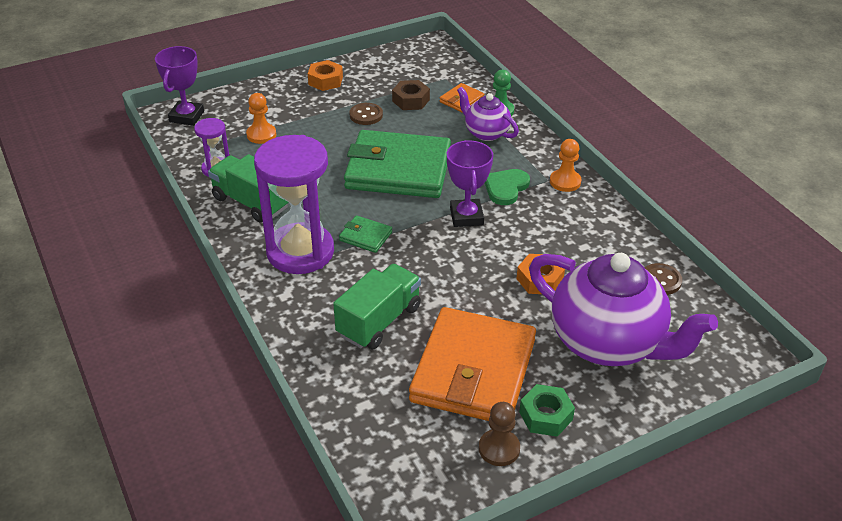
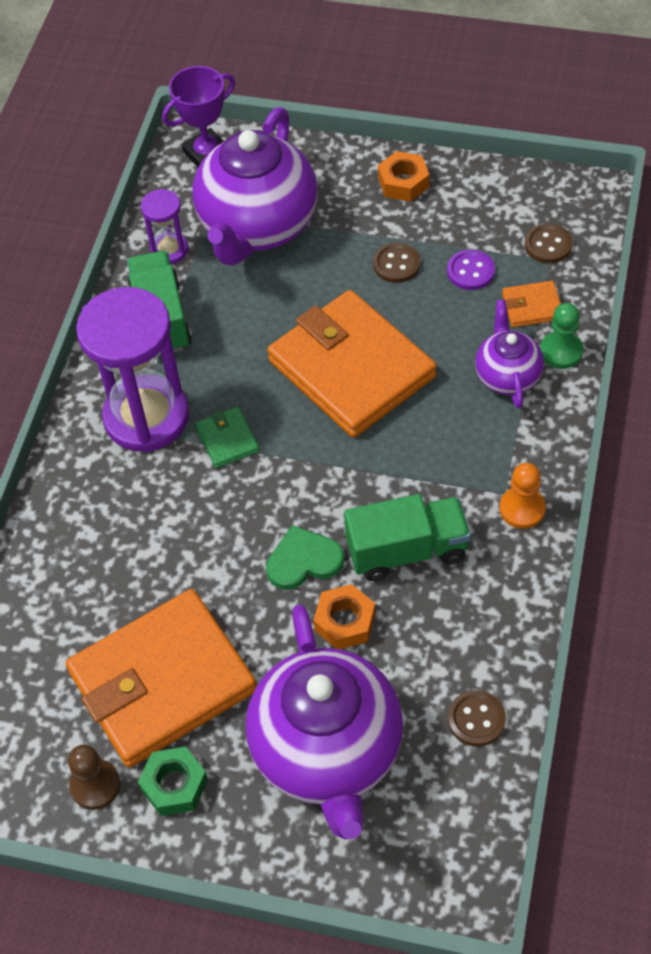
camera: 45 degrees right, 15 degrees up
(261, 135) = (257, 227): orange pawn -> purple teapot
(379, 321) = (136, 556): green truck -> green truck (407, 550)
(398, 170) = (351, 369): green wallet -> orange wallet
(410, 100) = (470, 271): brown nut -> purple button
(437, 73) = (548, 245): none -> brown button
(466, 216) = (357, 483): purple trophy -> none
(506, 188) = (443, 472): green heart -> green heart (303, 560)

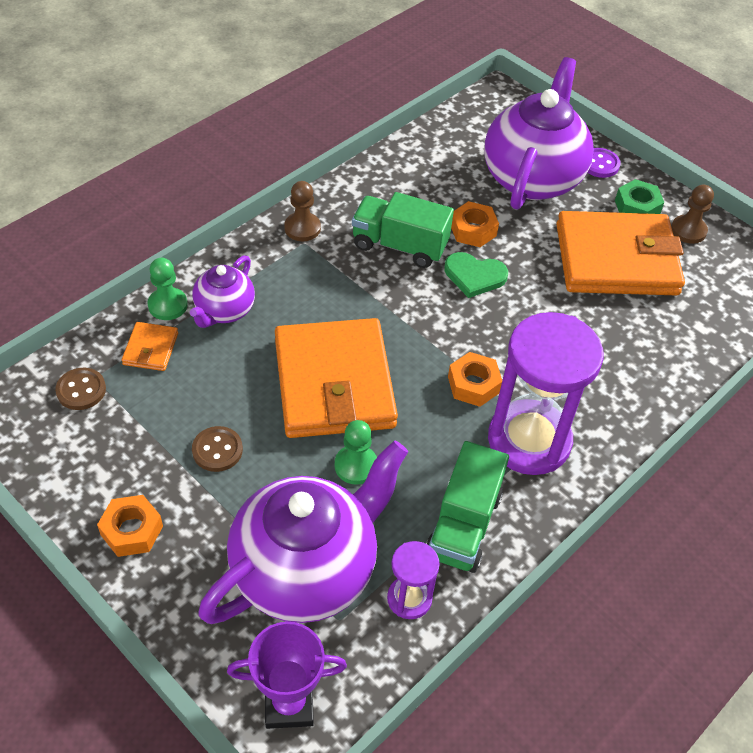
camera: 155 degrees left, 5 degrees down
(227, 439) = (473, 384): green wallet -> orange nut
(278, 314) = (356, 465): none -> green pawn
(470, 271) = (165, 406): purple button -> purple button (599, 164)
(476, 719) = (433, 150): brown button -> none
(522, 509) = (302, 228): orange pawn -> brown pawn
(532, 307) = (150, 349): orange wallet -> orange wallet turned 75 degrees clockwise

